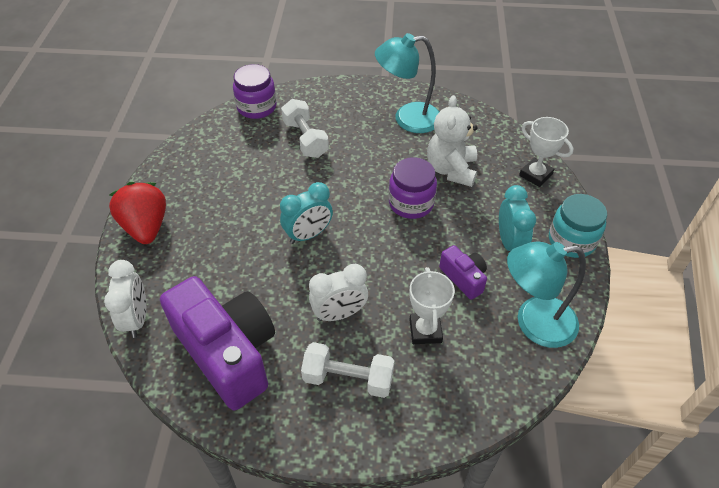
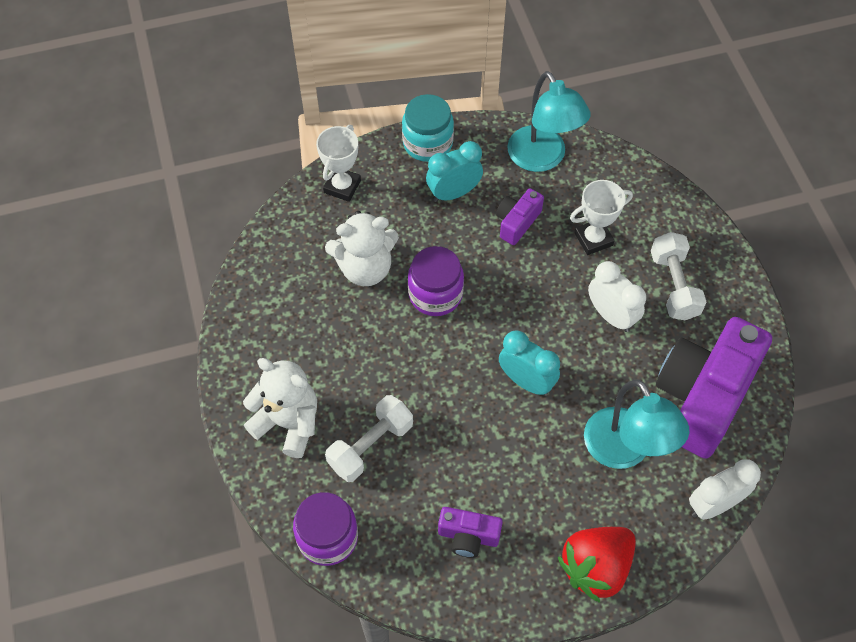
camera: 110 degrees left, 10 degrees up
(213, 168) = (468, 536): none -> purple camera
(343, 106) = (288, 423): none -> white teddy bear
(407, 119) = (288, 338): turquoise lamp -> turquoise lamp (624, 451)

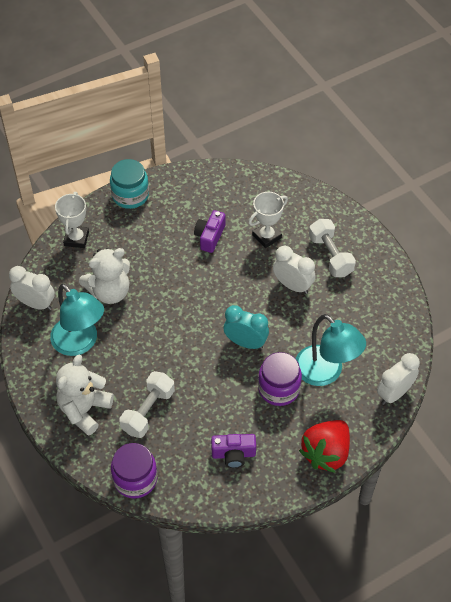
camera: 15 degrees left, 5 degrees down
(266, 262) = (36, 304): none -> white clock
(288, 423) = (84, 410): white teddy bear -> white teddy bear turned 75 degrees counterclockwise
(435, 294) = (165, 298): purple jar -> purple jar (279, 388)
(453, 193) = (159, 226): turquoise clock -> none
(542, 158) = (216, 189): turquoise lamp -> turquoise lamp (80, 343)
(703, 397) = (369, 325): purple camera -> none

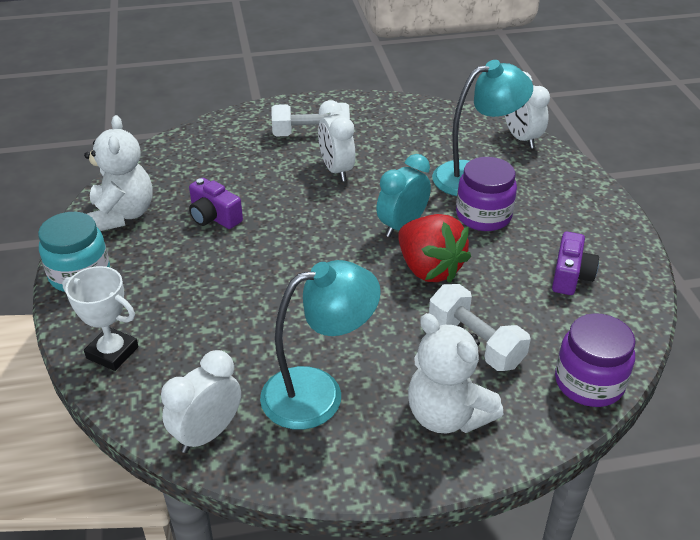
camera: 70 degrees left, 15 degrees down
(109, 291) = (241, 336): white teddy bear -> white teddy bear (122, 215)
(266, 236) = (249, 172): white trophy -> none
(292, 285) = (336, 170): white clock -> white clock turned 75 degrees counterclockwise
(326, 453) = (587, 202): red strawberry -> red strawberry (429, 269)

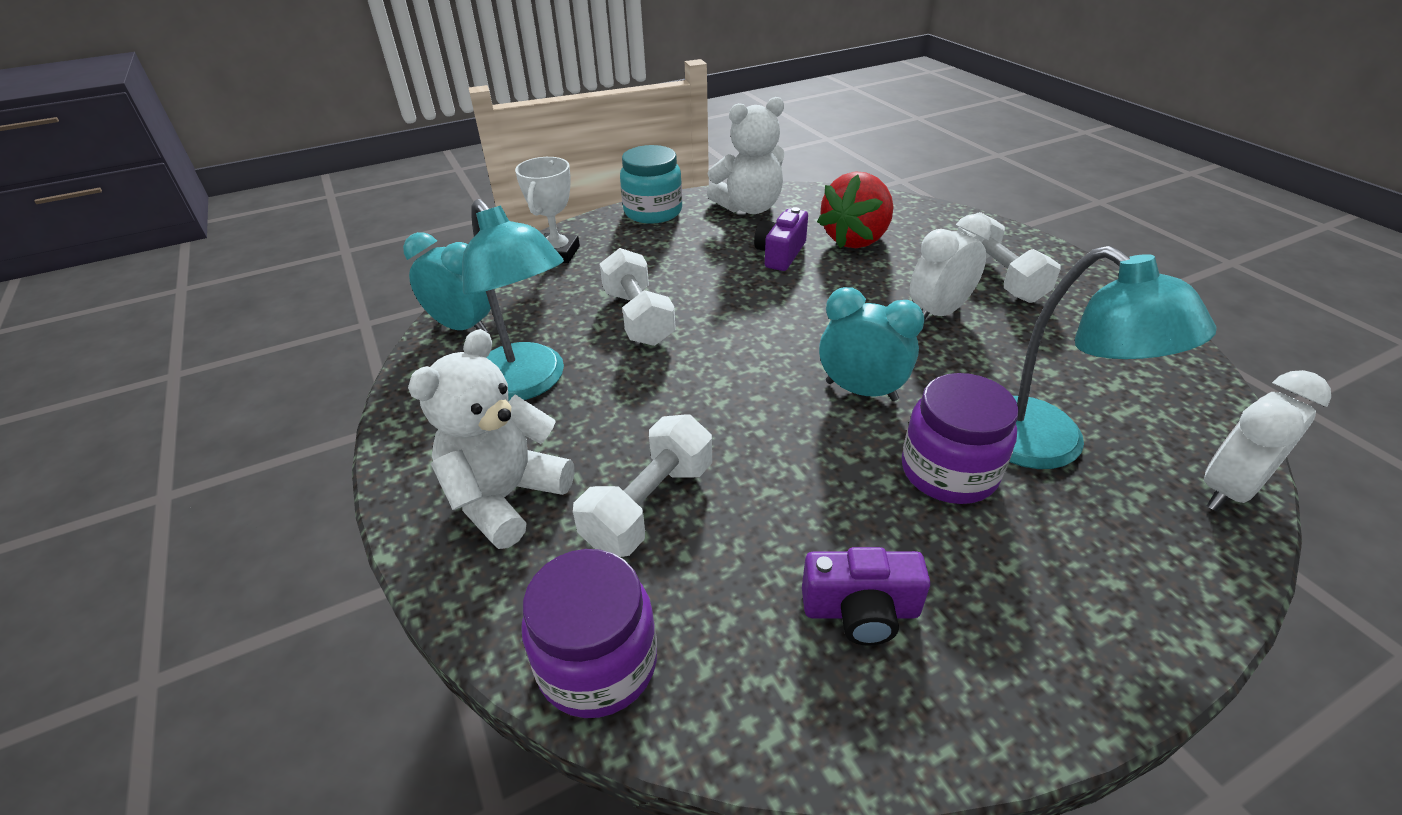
camera: 75 degrees right, 0 degrees up
(207, 434) = (462, 327): white clock -> turquoise clock
(259, 314) = (638, 317): none -> white dumbbell
(429, 269) = (783, 433): red strawberry -> red strawberry (856, 239)

